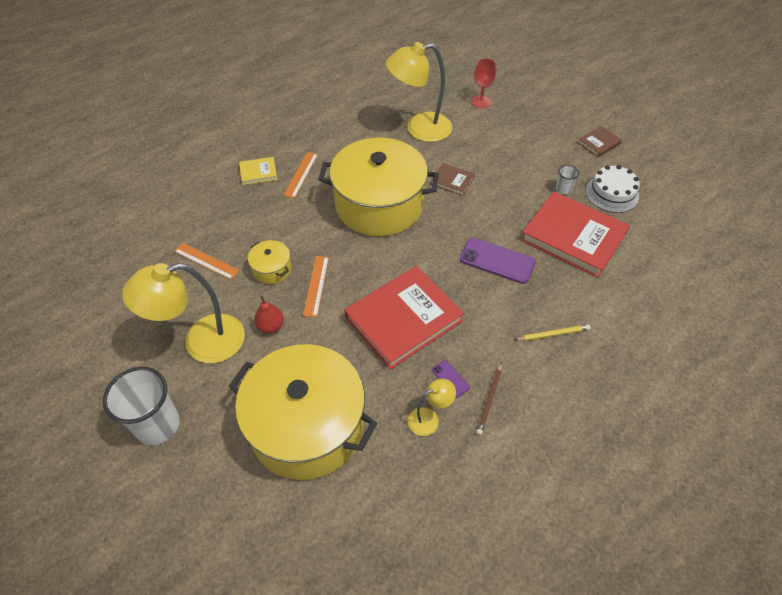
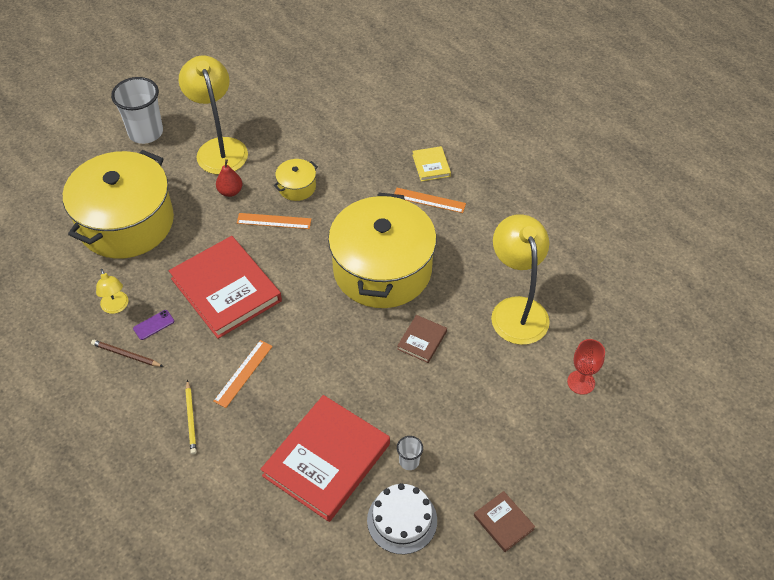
camera: 90 degrees right, 0 degrees up
(206, 261) = (310, 140): orange ruler -> orange ruler (243, 373)
(497, 261) = (294, 376): purple phone -> none

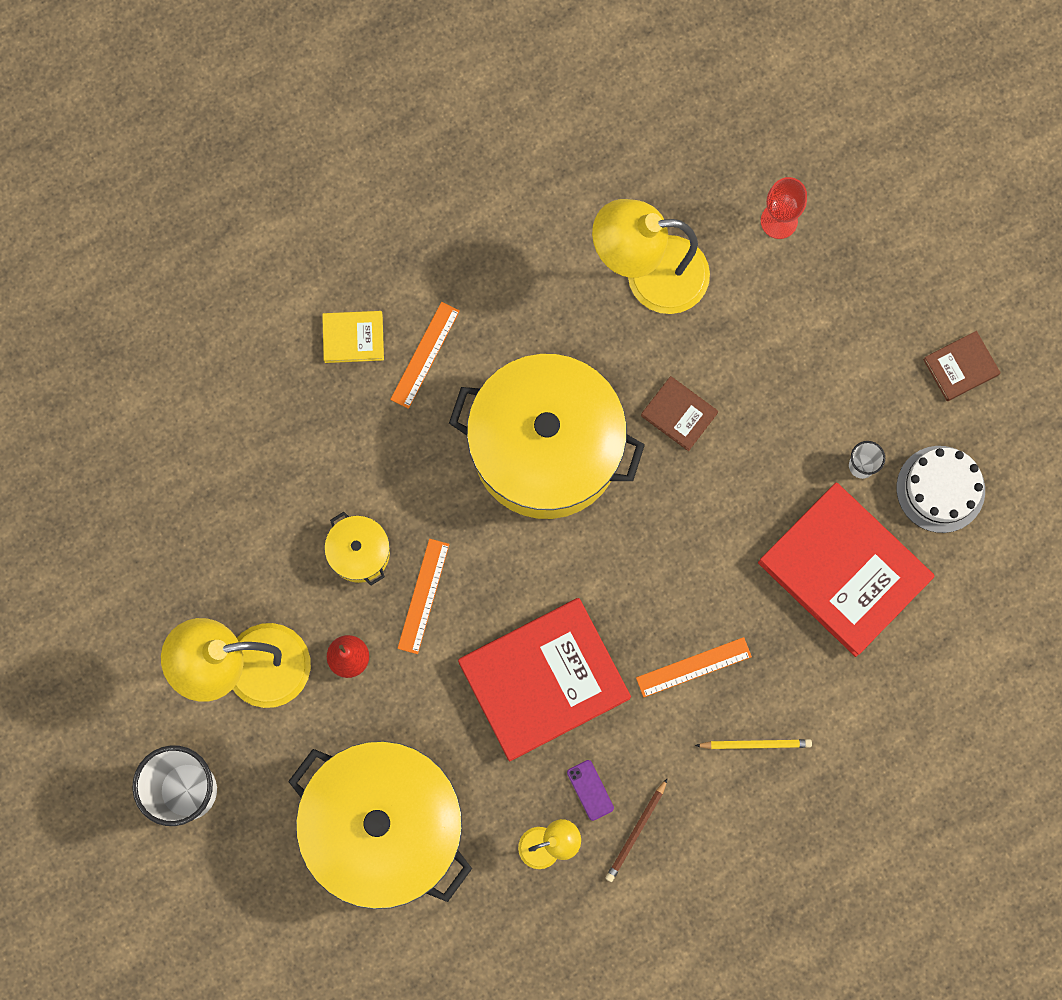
camera: 80 degrees left, 25 degrees up
(243, 373) = (693, 667): orange ruler -> orange ruler turned 60 degrees counterclockwise

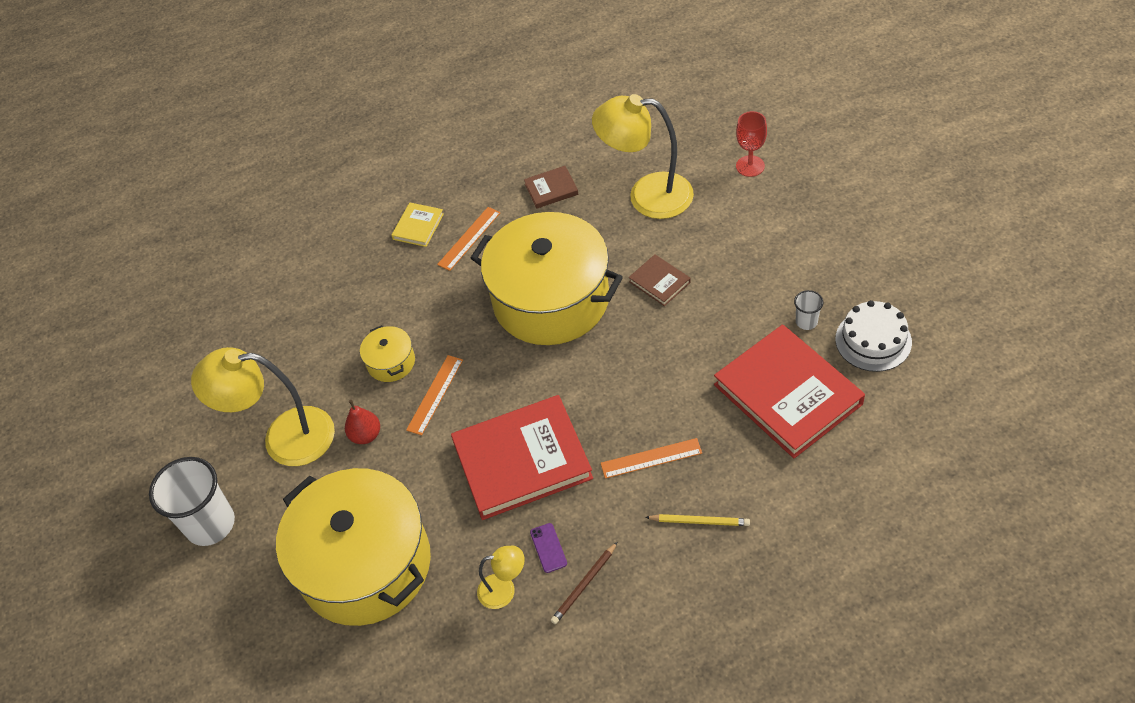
camera: 15 degrees right, 25 degrees down
(353, 338) = (418, 226): yellow book -> yellow book turned 75 degrees counterclockwise
(960, 367) = (891, 259): brown book -> brown book (551, 189)

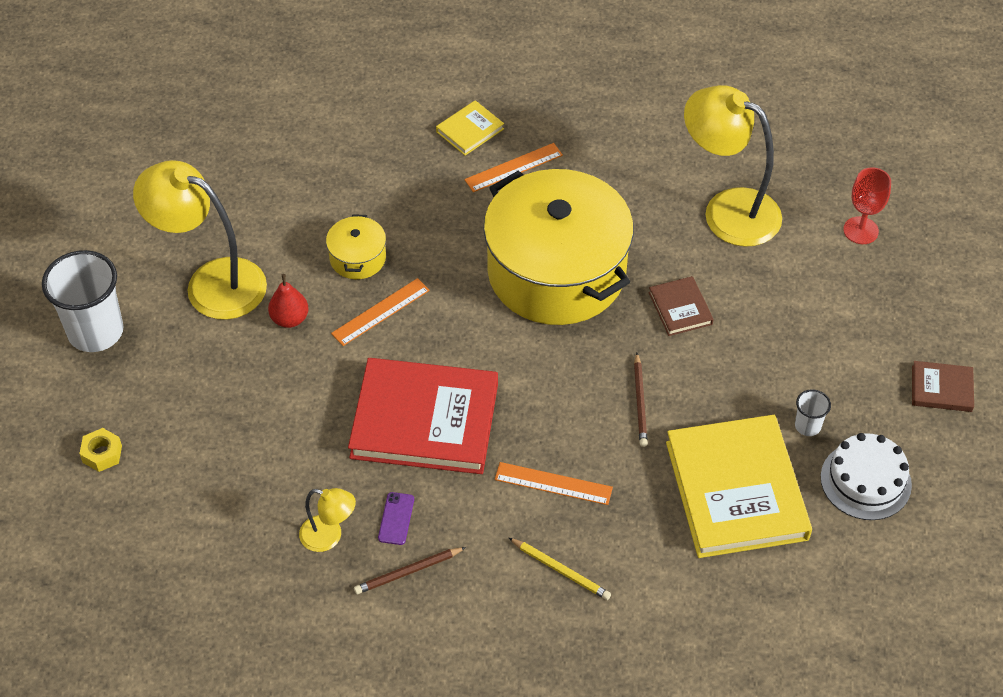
camera: 20 degrees right, 0 degrees up
(276, 621) = (102, 454): none -> yellow nut
(365, 565) = (214, 444): yellow pot -> none
(551, 189) = (631, 155): brown book -> brown book (941, 388)
(675, 365) = (640, 402): none -> brown pencil
(787, 394) = (736, 490): red book -> yellow book

